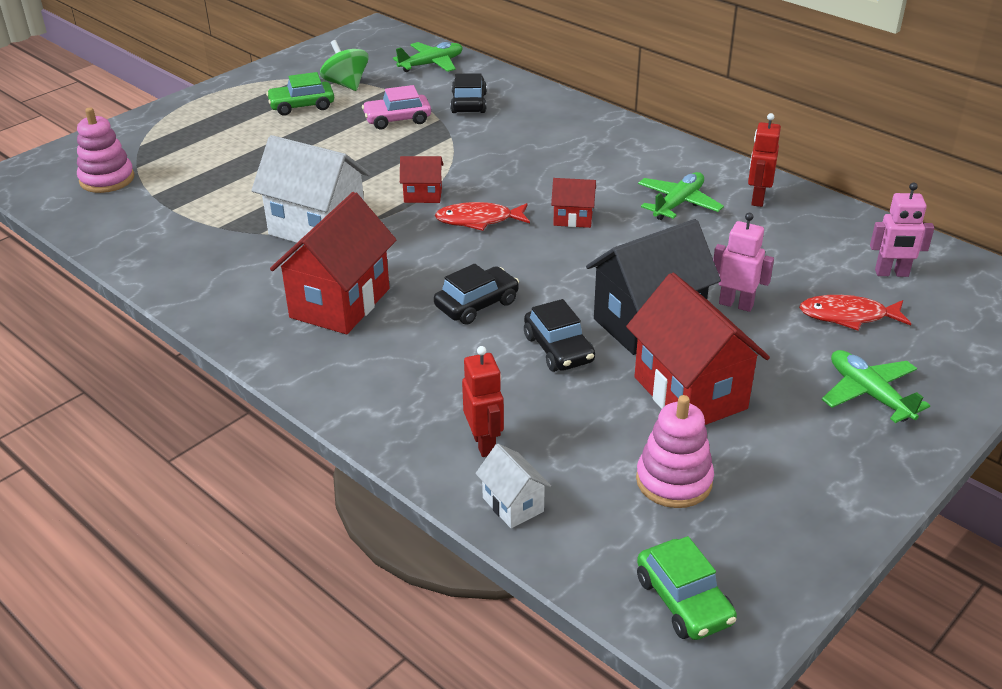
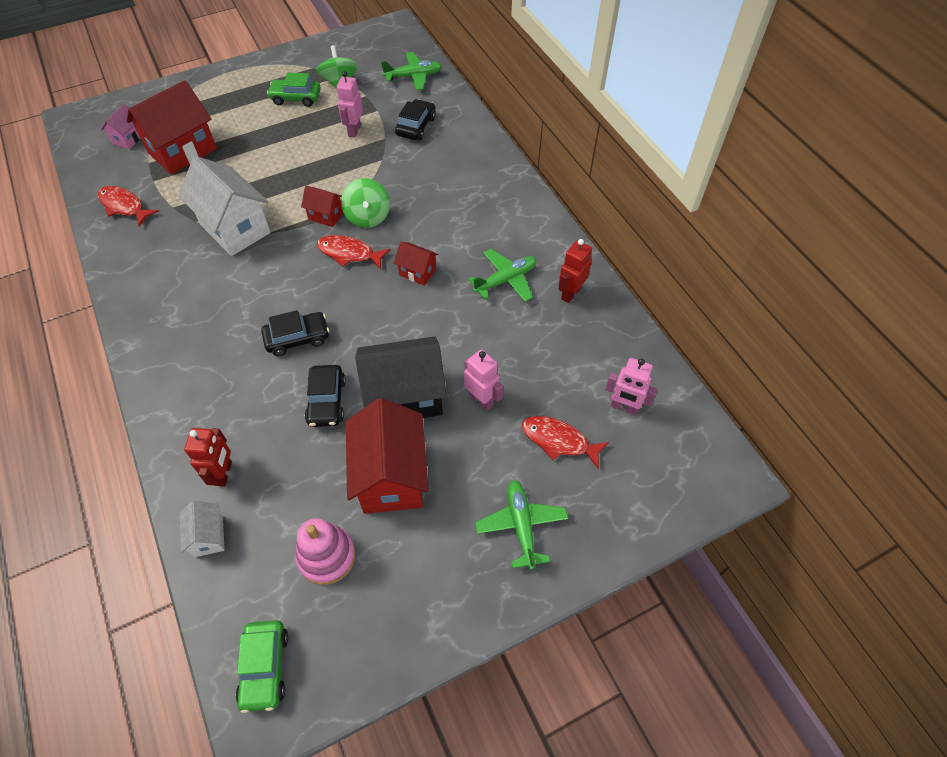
camera: 20 degrees right, 20 degrees up
(107, 179) = (128, 139): pink stacking toy -> pink house
(151, 239) = (124, 206): none -> red fish
(340, 303) = (208, 307): red house -> red house (183, 151)
(397, 119) = (354, 130): pink car -> pink robot
(474, 186) = (367, 216): none -> green spinning top

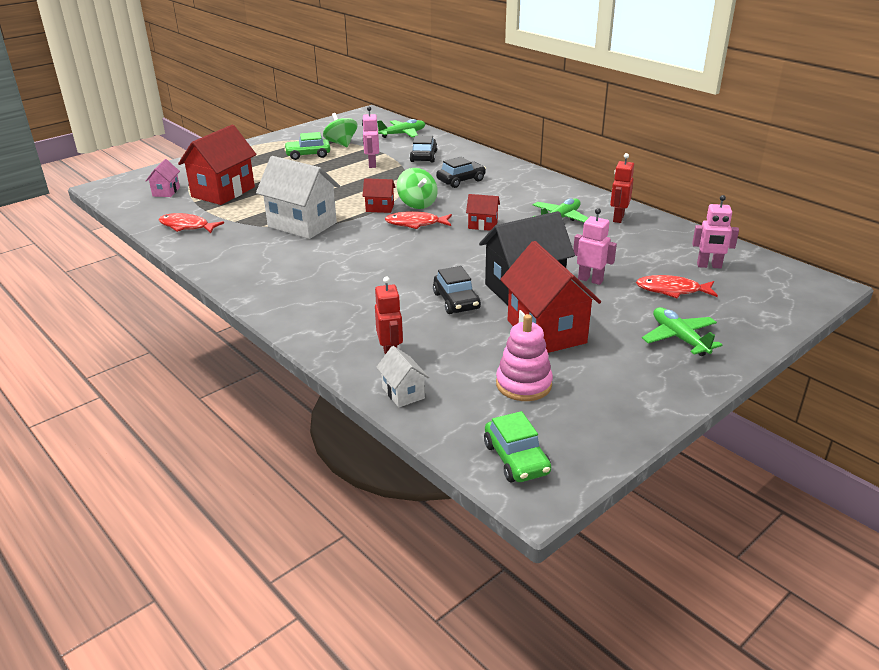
camera: 15 degrees left, 25 degrees down
(297, 338) = (403, 272): black car -> black car (461, 180)

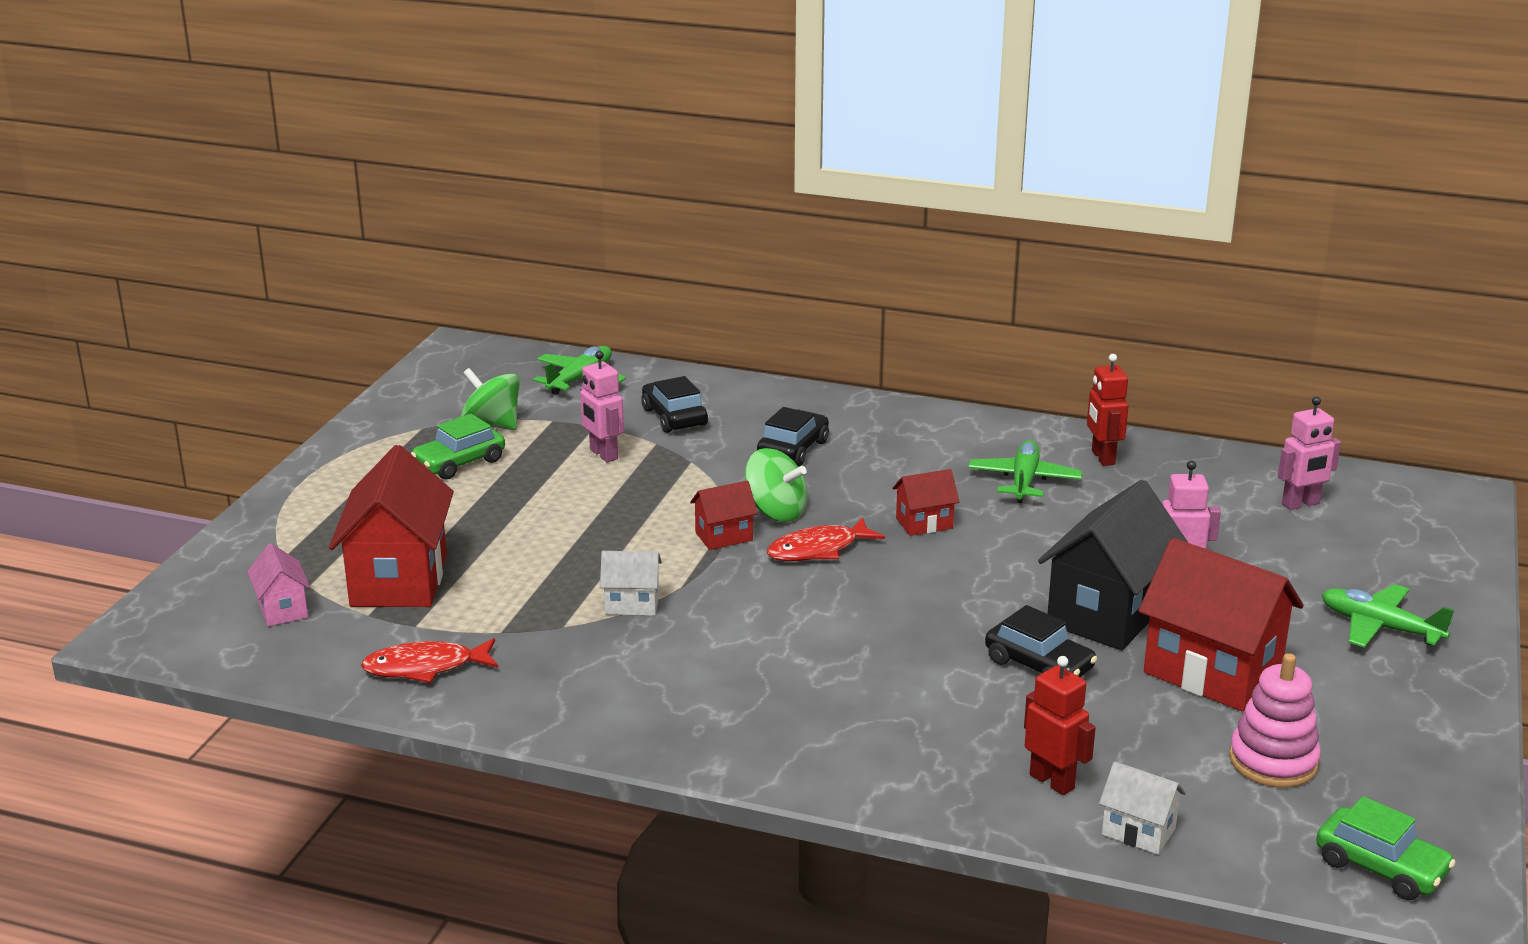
camera: 30 degrees left, 5 degrees down
(302, 224) = (632, 604): white house -> white house, size x0.49
(672, 290) = (1296, 557): red fish -> none

